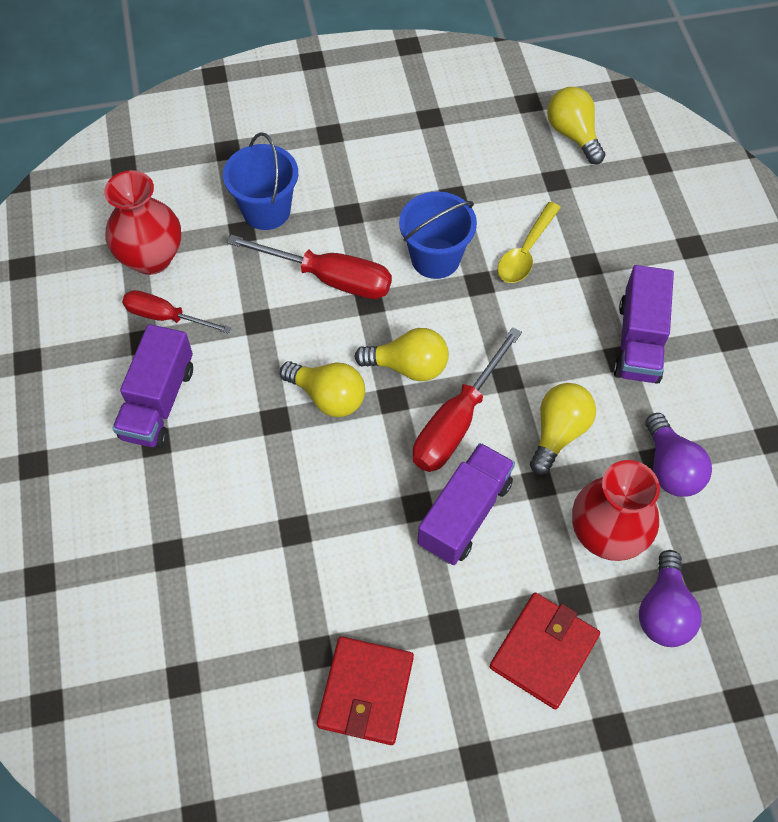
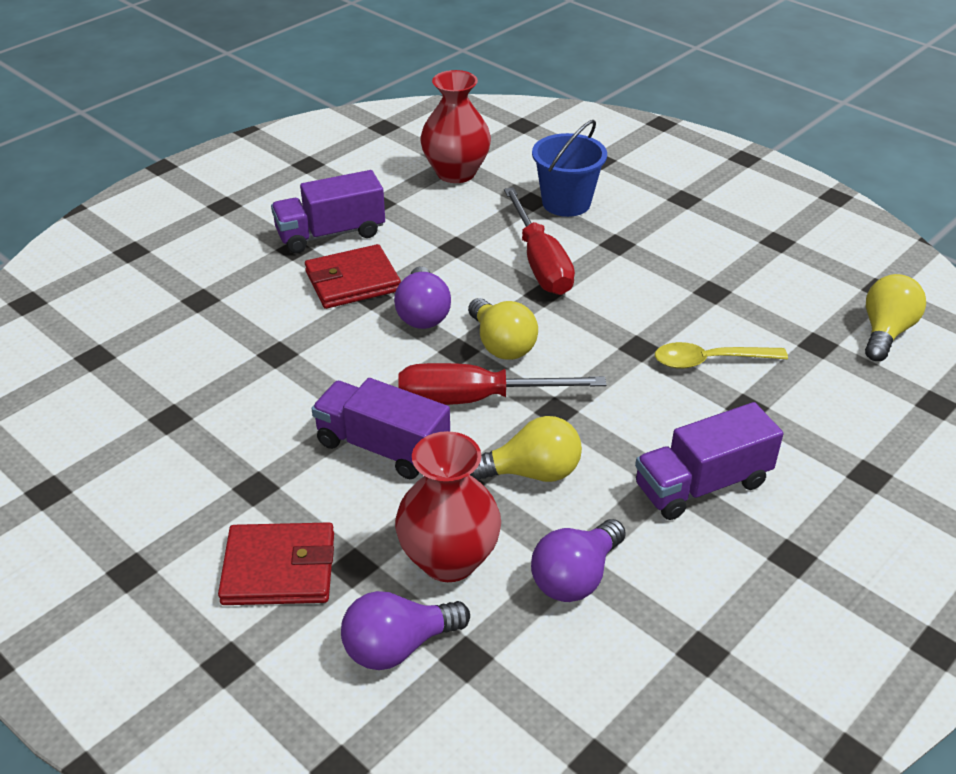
camera: 55 degrees right, 20 degrees down
(165, 317) = (410, 203): red screwdriver -> none
(328, 397) = (422, 314): yellow light bulb -> purple light bulb
(366, 692) = (152, 465): red wallet -> red wallet (352, 281)
(435, 258) = (632, 310): blue bucket -> none
(465, 514) = (382, 447): purple truck -> purple truck turned 150 degrees counterclockwise

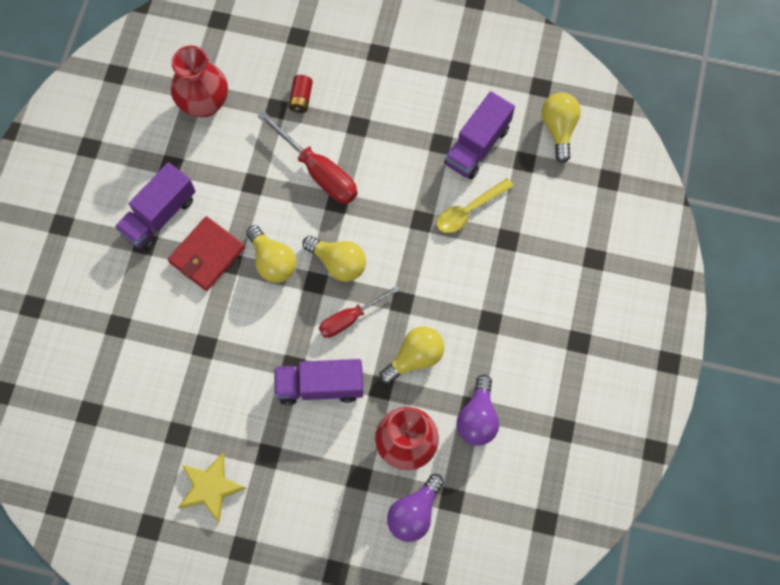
camera: 30 degrees left, 30 degrees up
(156, 486) = (210, 487): none -> yellow star
(279, 569) = (321, 502): red wallet -> none
(422, 314) = (272, 261): purple light bulb -> yellow light bulb
(475, 399) = (350, 318): red screwdriver -> red screwdriver, size x0.65
(566, 203) = (301, 99): blue bucket -> red battery
(702, 485) = (510, 315): purple truck -> purple truck (477, 146)

